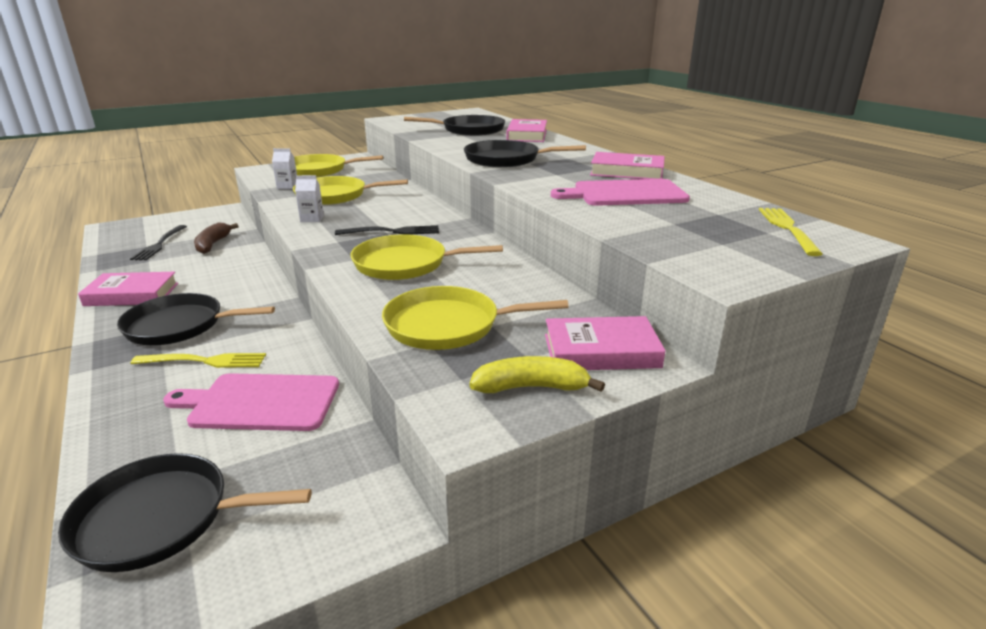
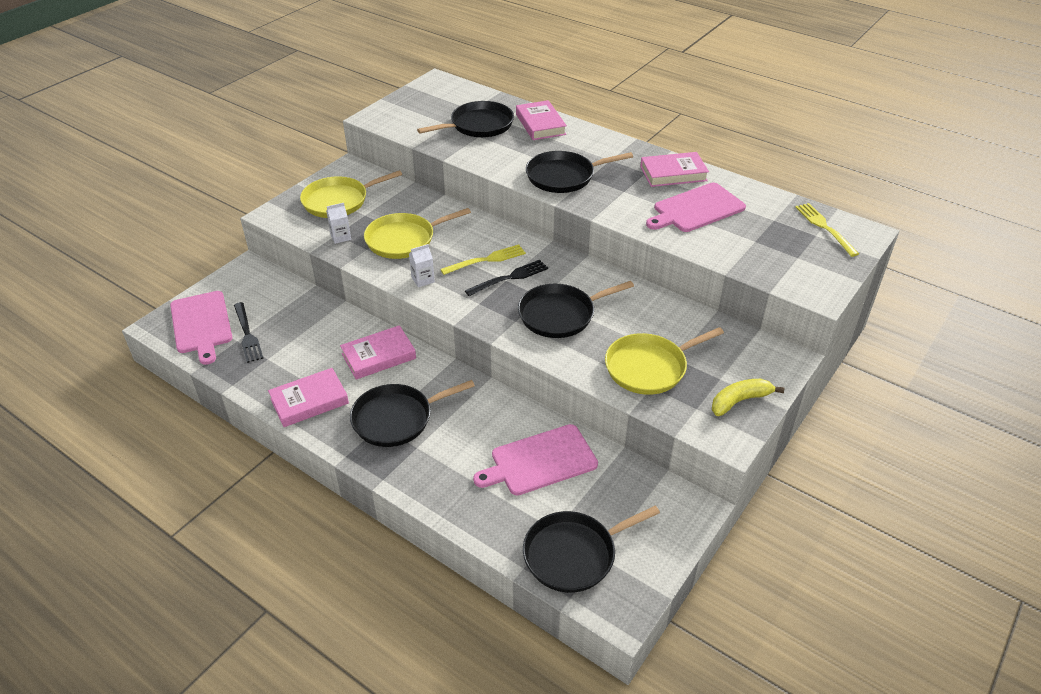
camera: 25 degrees left, 15 degrees up
(139, 232) = (201, 324): none -> pink cutting board
(204, 361) = (459, 443): yellow fork -> yellow fork (486, 260)
(213, 244) = (301, 319): brown banana -> none
(405, 264) = (560, 315): yellow pan -> black pan
(601, 351) = (755, 359): pink book -> pink book (379, 356)

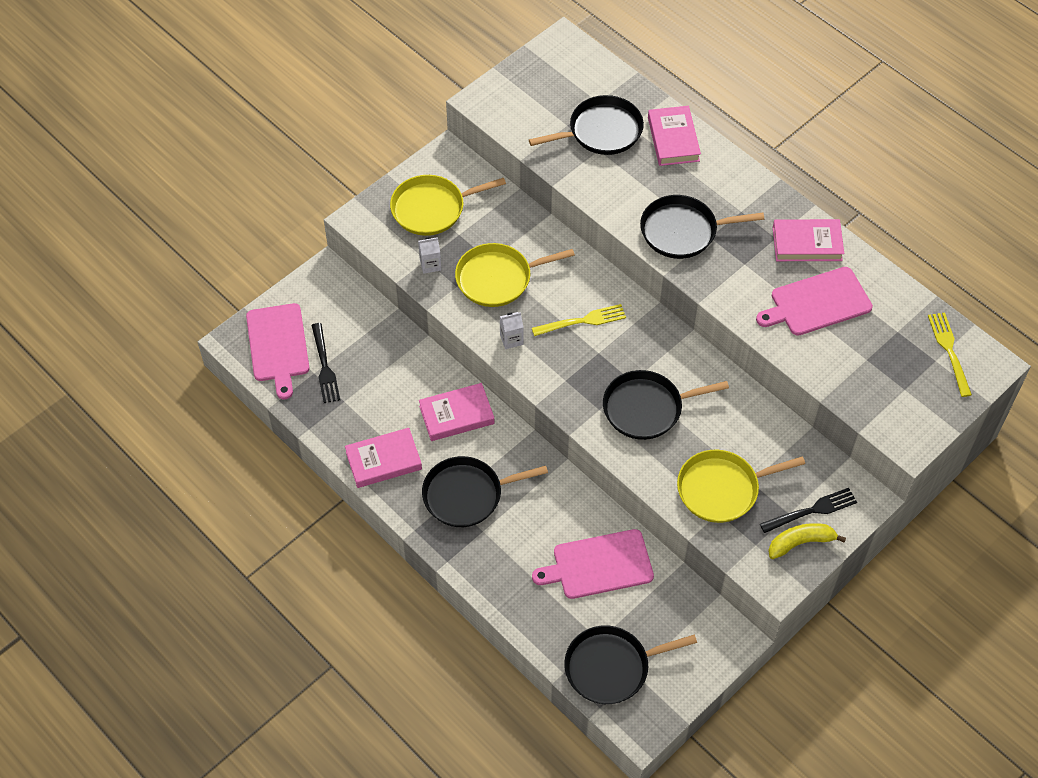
camera: 10 degrees right, 15 degrees up
(509, 278) = (603, 350): black fork -> black fork (811, 510)

